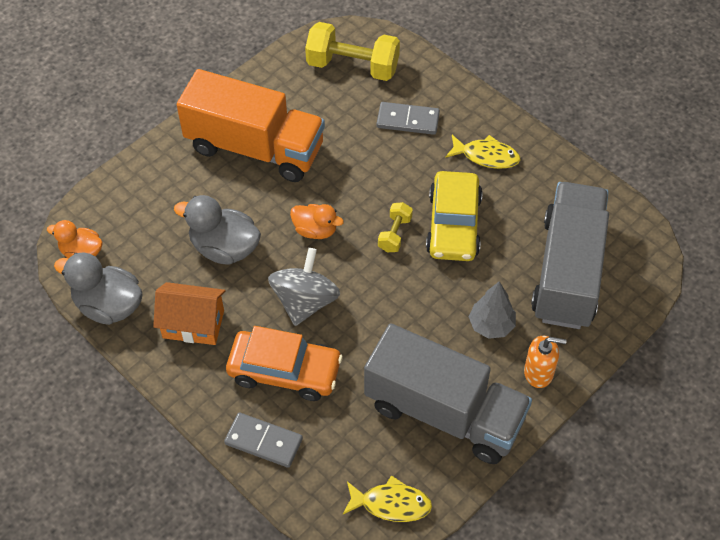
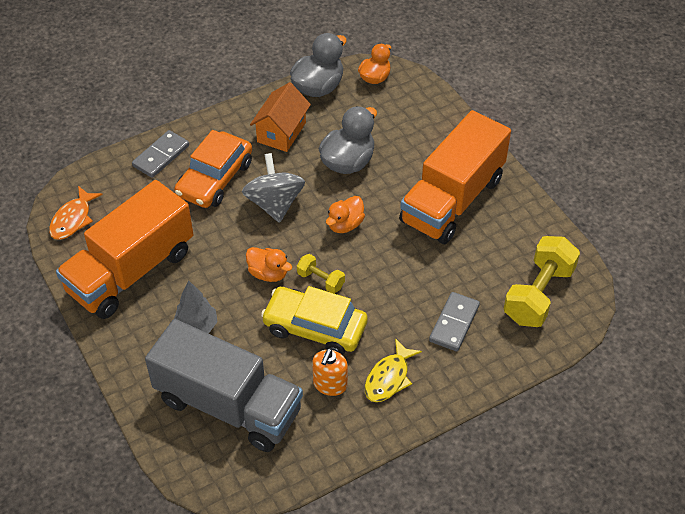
camera: 105 degrees right, 5 degrees down
(305, 301) = (274, 203): grey spinning top -> grey spinning top turned 135 degrees counterclockwise
(391, 504) = (73, 219): yellow fish -> orange fish
(402, 281) = (268, 273): none -> orange duck
(444, 412) = (131, 271): grey truck -> orange truck
(538, 372) = (135, 348): orange soap dispenser -> orange soap dispenser (330, 384)

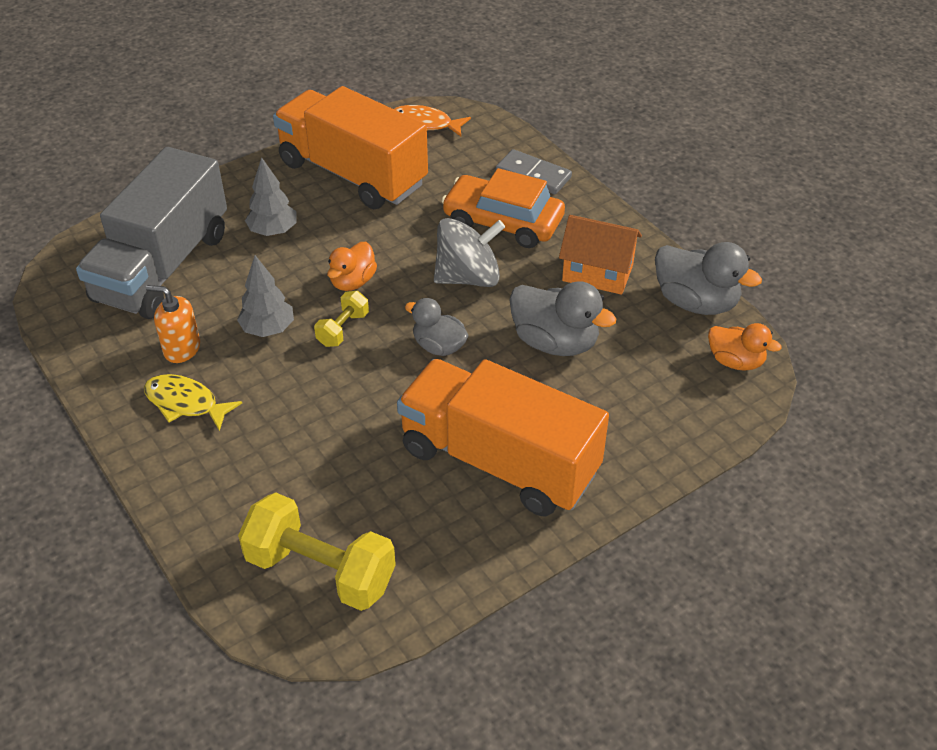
camera: 85 degrees right, 5 degrees down
(315, 327) = (268, 329): yellow car -> grey tree
(345, 225) = (439, 346): orange duck -> grey duck
(454, 323) = (269, 468): grey domino -> none

